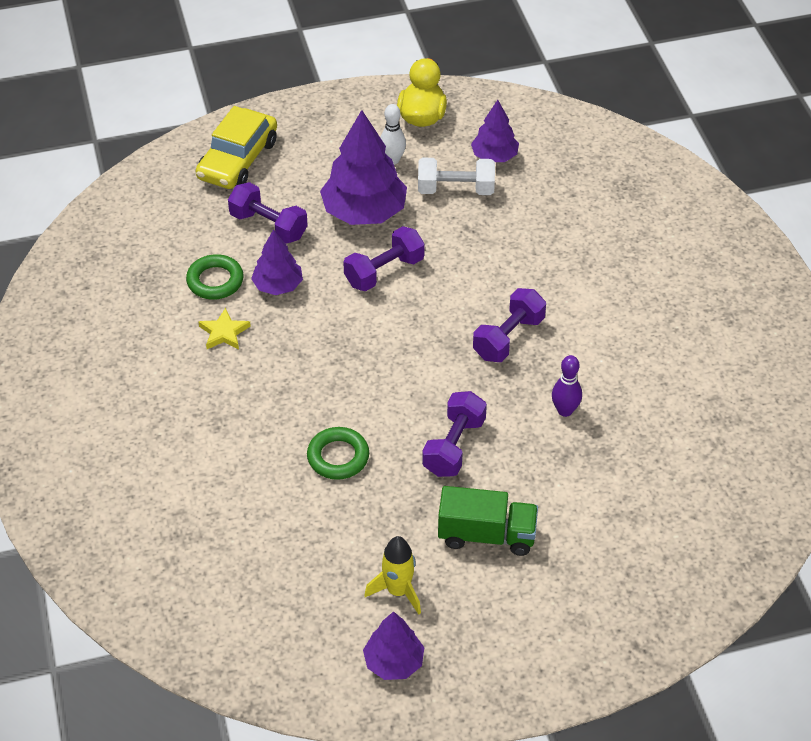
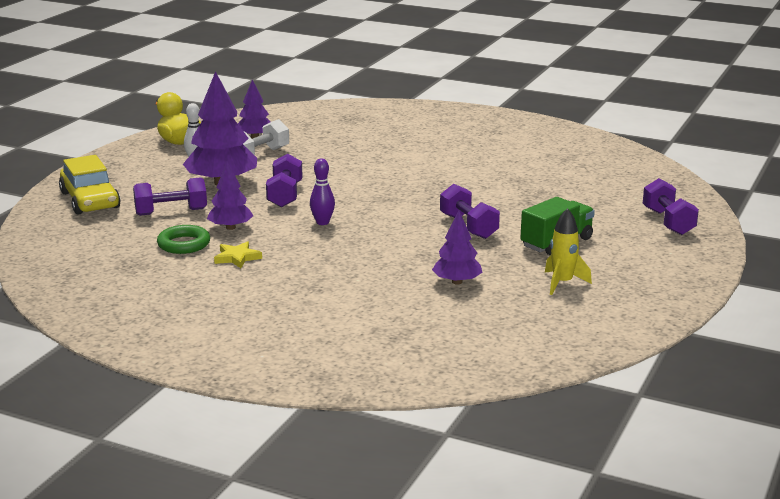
camera: 50 degrees left, 25 degrees down
(338, 457) = (417, 261): green ring -> none
(394, 662) = (620, 305): purple tree -> purple tree (457, 282)
(508, 338) = (408, 183): purple dumbbell -> purple dumbbell (668, 222)
(565, 410) = (493, 190): purple bowling pin -> purple bowling pin (322, 222)

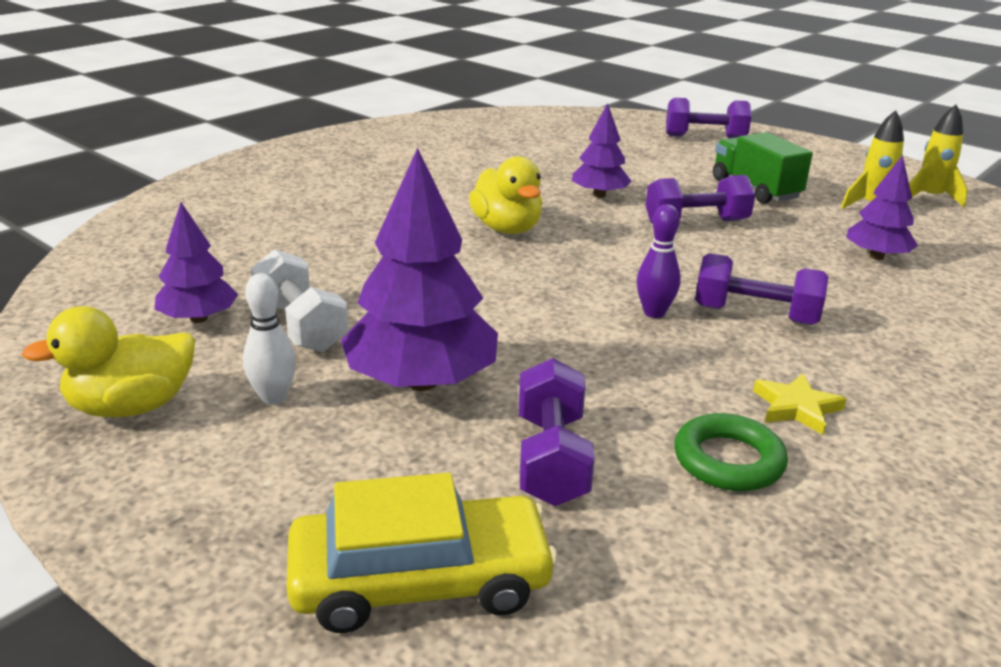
camera: 75 degrees left, 5 degrees up
(230, 227) = (655, 398): purple tree -> purple tree (599, 195)
(285, 195) = (520, 328): purple dumbbell -> purple dumbbell (755, 315)
(410, 179) = (507, 229): none -> yellow duck
(607, 306) = (930, 198): none -> yellow rocket

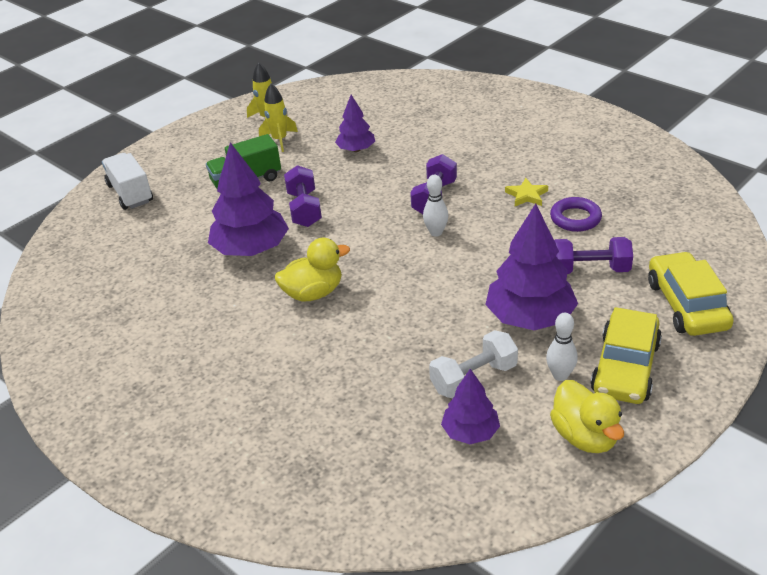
camera: 85 degrees left, 10 degrees up
(263, 467) = (625, 367): none -> yellow car
(599, 195) = (251, 249): purple tree -> purple tree, size x1.75
(654, 312) = (436, 232): purple bowling pin -> white bowling pin
(705, 137) = (130, 193): purple dumbbell -> white truck
(728, 460) = (575, 218): green ring -> purple ring

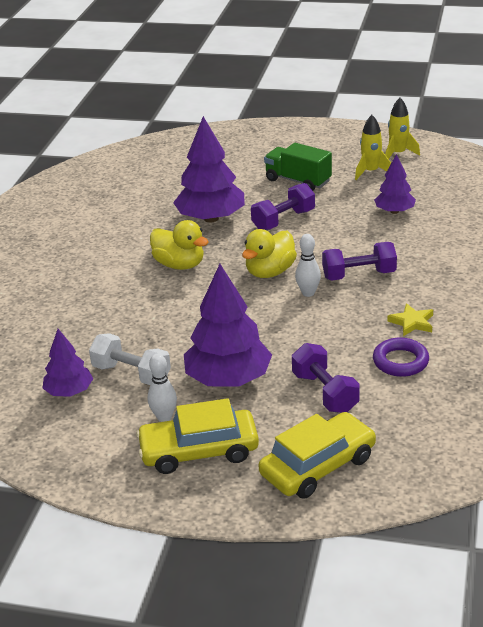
camera: 60 degrees right, 5 degrees down
(130, 193) = (236, 143): white truck -> none
(585, 436) = (98, 451): yellow duck -> yellow duck (270, 272)

